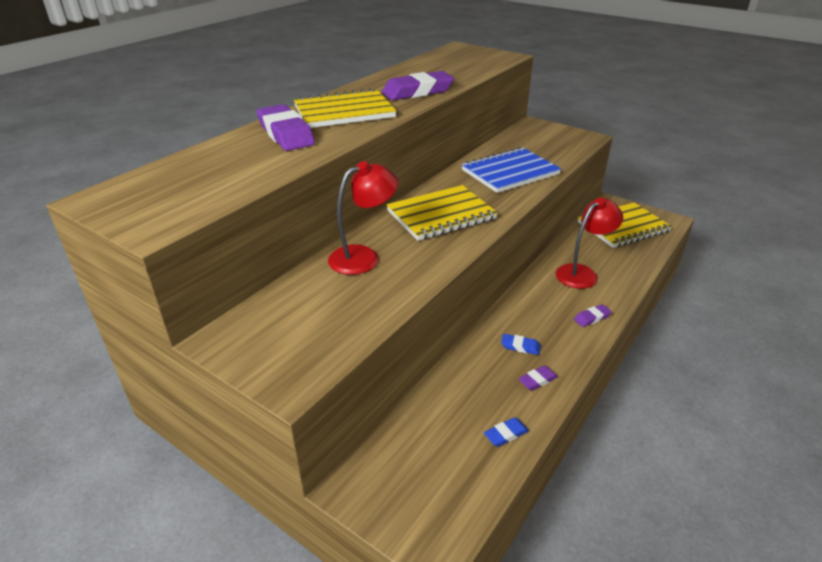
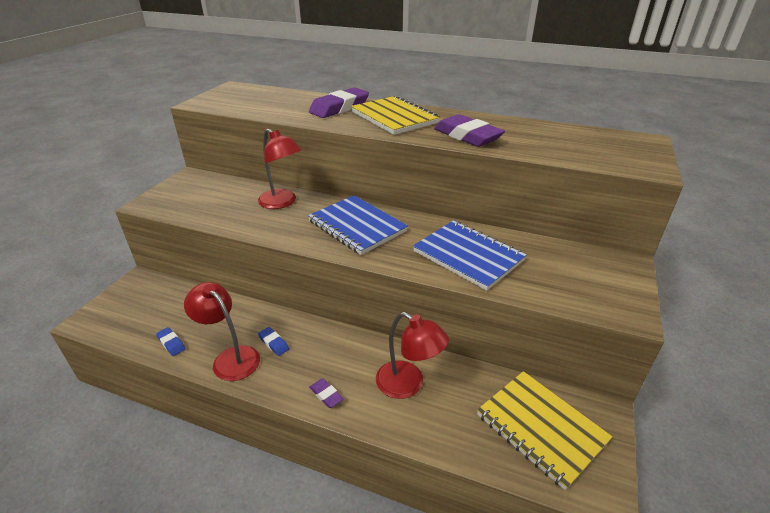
camera: 75 degrees right, 0 degrees up
(441, 215) = (357, 226): yellow notebook -> blue notebook
(520, 346) = (274, 343): blue eraser -> blue eraser turned 45 degrees counterclockwise
(537, 380) = (230, 358): purple eraser -> red lamp

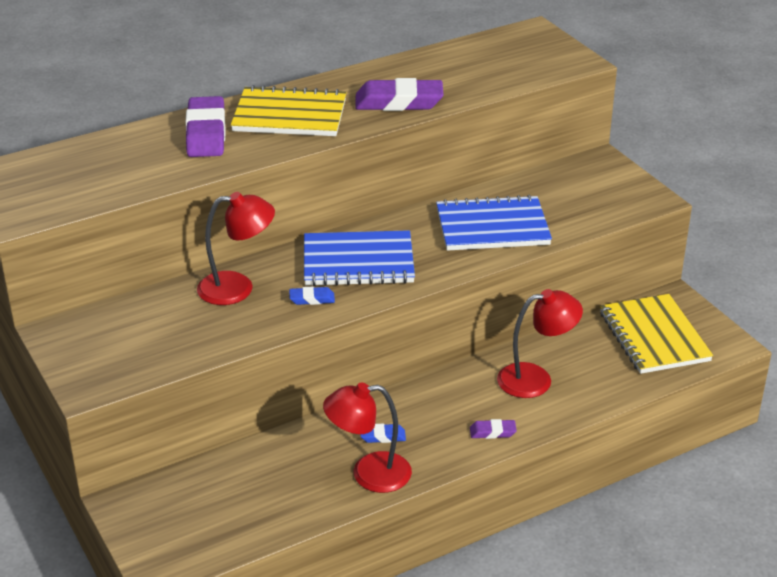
camera: 50 degrees left, 0 degrees up
(171, 343) = (292, 509): blue eraser -> blue eraser (312, 299)
(541, 428) = (654, 337): yellow notebook -> yellow notebook turned 75 degrees clockwise

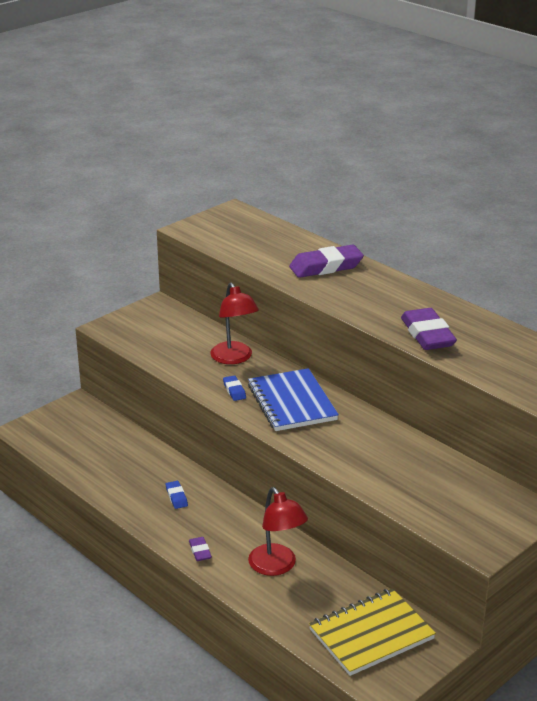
camera: 75 degrees right, 5 degrees down
(290, 115) = (373, 293): yellow notebook -> none
(369, 474) = (133, 497): red lamp -> none
(492, 227) = (378, 460): blue notebook -> none

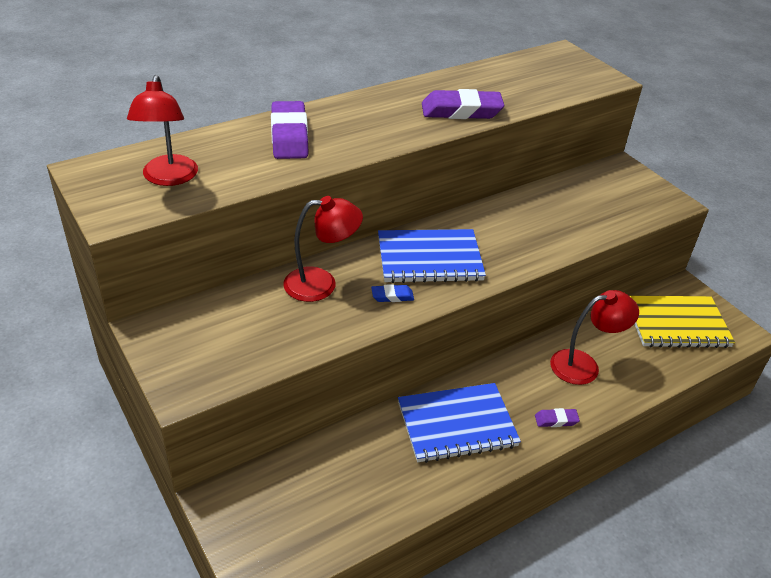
camera: 80 degrees left, 10 degrees up
(176, 497) = (457, 424): blue eraser -> blue notebook
(240, 236) = (169, 178): none -> red lamp
(371, 634) = (676, 324): yellow notebook -> yellow notebook turned 75 degrees counterclockwise

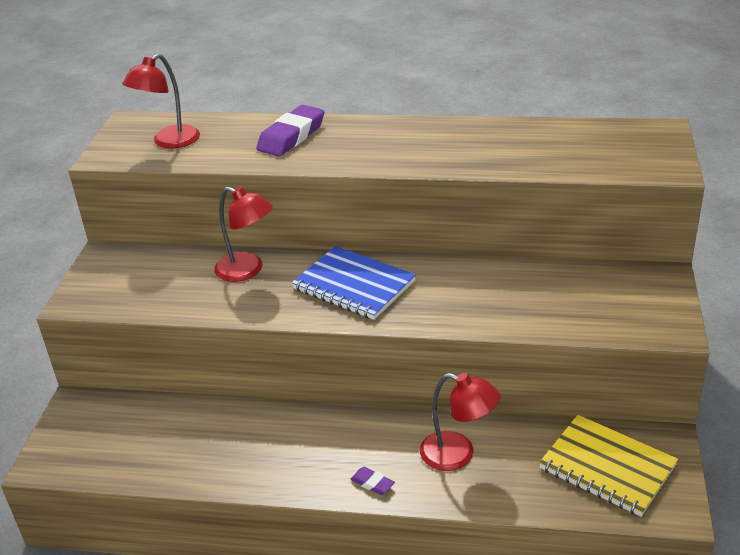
camera: 45 degrees right, 5 degrees down
(392, 296) = (286, 301): blue eraser -> none
(457, 424) = (288, 442): blue notebook -> none
(461, 111) = (464, 157): purple eraser -> none

